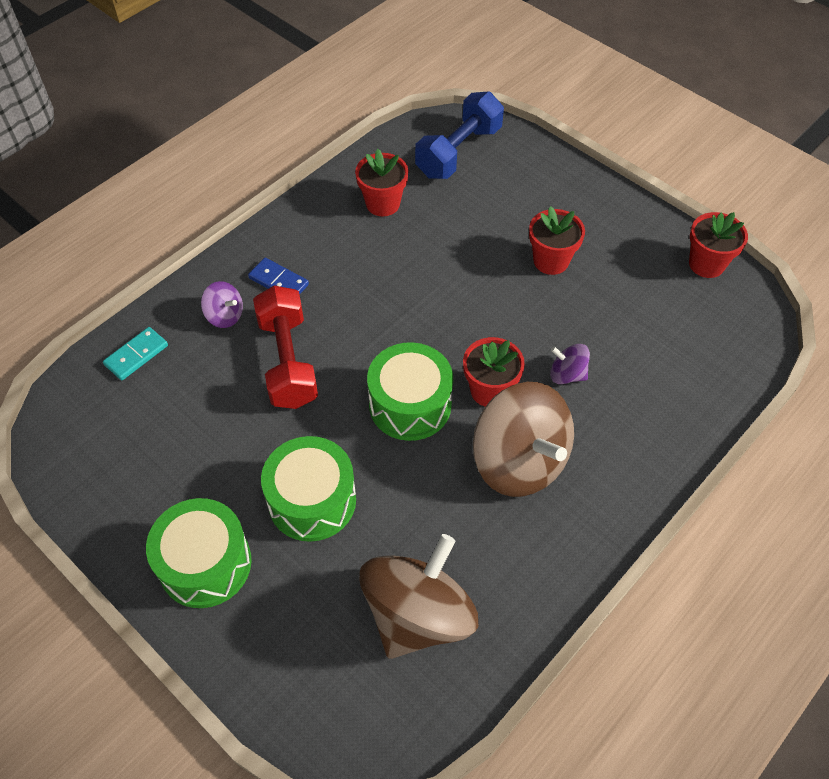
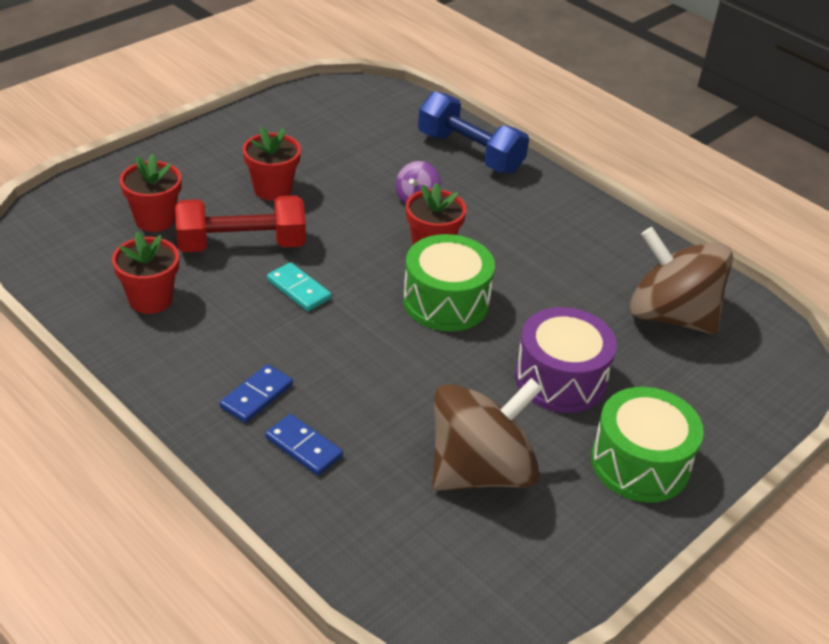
camera: 90 degrees left, 15 degrees down
(136, 355) = (356, 536): turquoise domino -> turquoise domino (298, 289)
(225, 316) = (303, 447): purple spinning top -> blue domino
(288, 361) = (381, 391): red dumbbell -> red dumbbell (241, 245)
(312, 500) = (560, 379): green drum -> purple drum
(458, 152) = (84, 232): blue dumbbell -> blue dumbbell (470, 152)
(519, 461) = (512, 239): brown spinning top -> brown spinning top (480, 471)
(706, 264) = (298, 103): red flower pot -> red flower pot (155, 219)

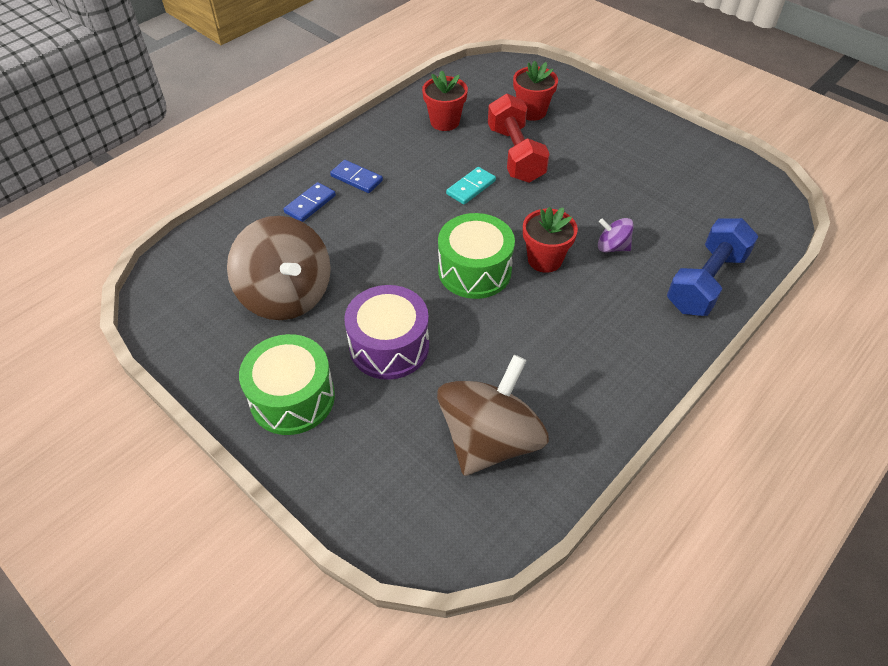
camera: 90 degrees right, 10 degrees up
(272, 189) = (591, 162): red flower pot -> none

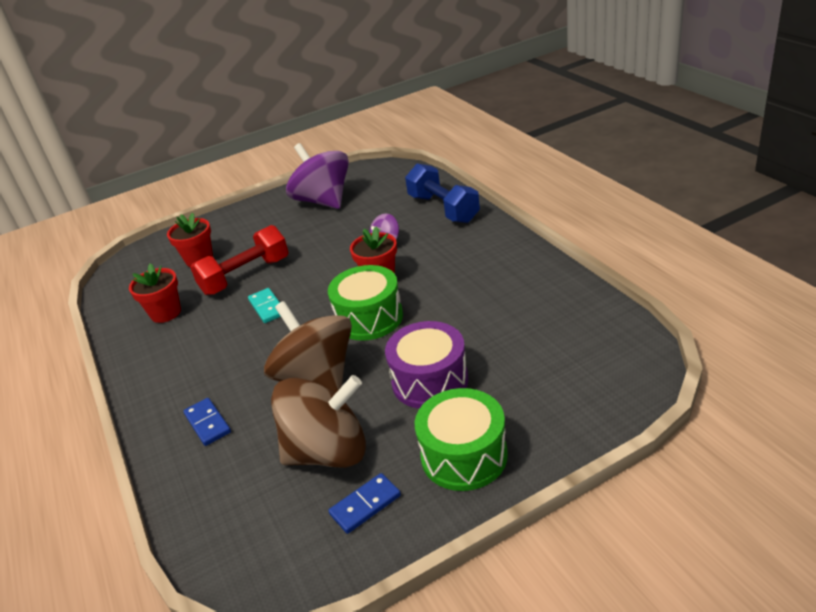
camera: 65 degrees left, 15 degrees down
(356, 178) = (196, 383): blue domino -> blue domino (365, 505)
(490, 439) = (549, 332): brown spinning top -> brown spinning top (317, 377)
(515, 154) = (246, 276): red dumbbell -> red dumbbell turned 45 degrees counterclockwise
(675, 168) = (323, 201): none -> purple spinning top

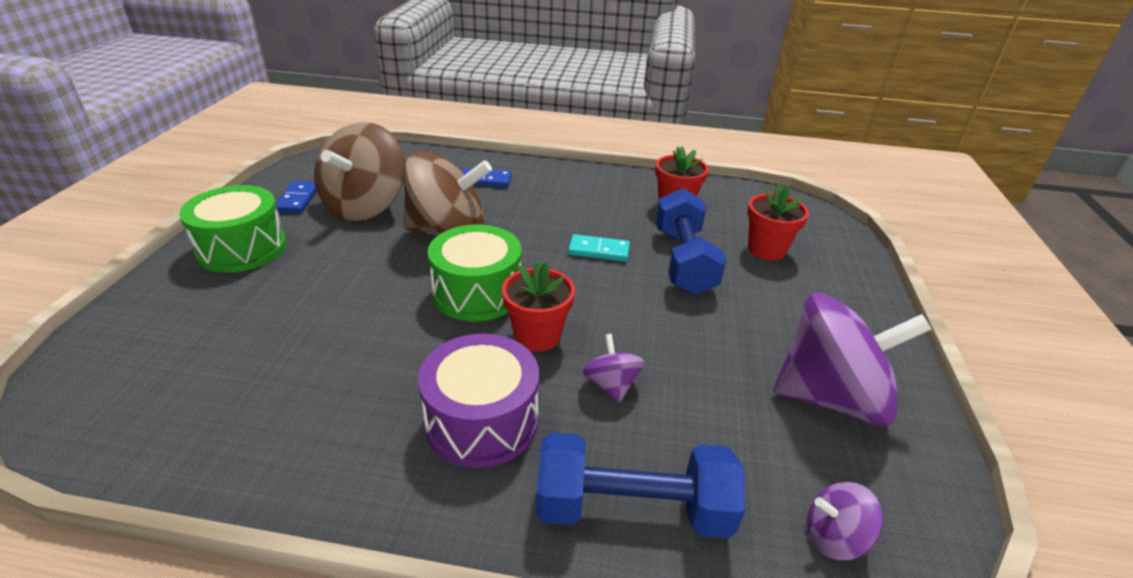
camera: 120 degrees right, 0 degrees up
(246, 276) = (683, 261): red dumbbell -> blue dumbbell
(400, 178) = (834, 537): none -> purple spinning top
(430, 381) = (333, 276): purple drum -> purple drum (482, 421)

